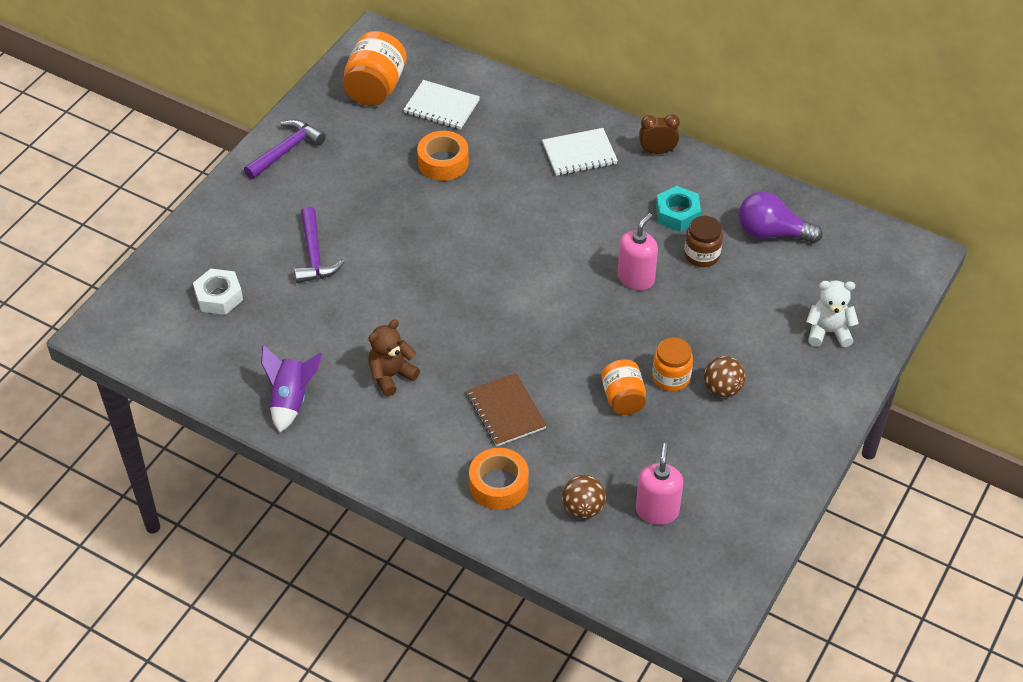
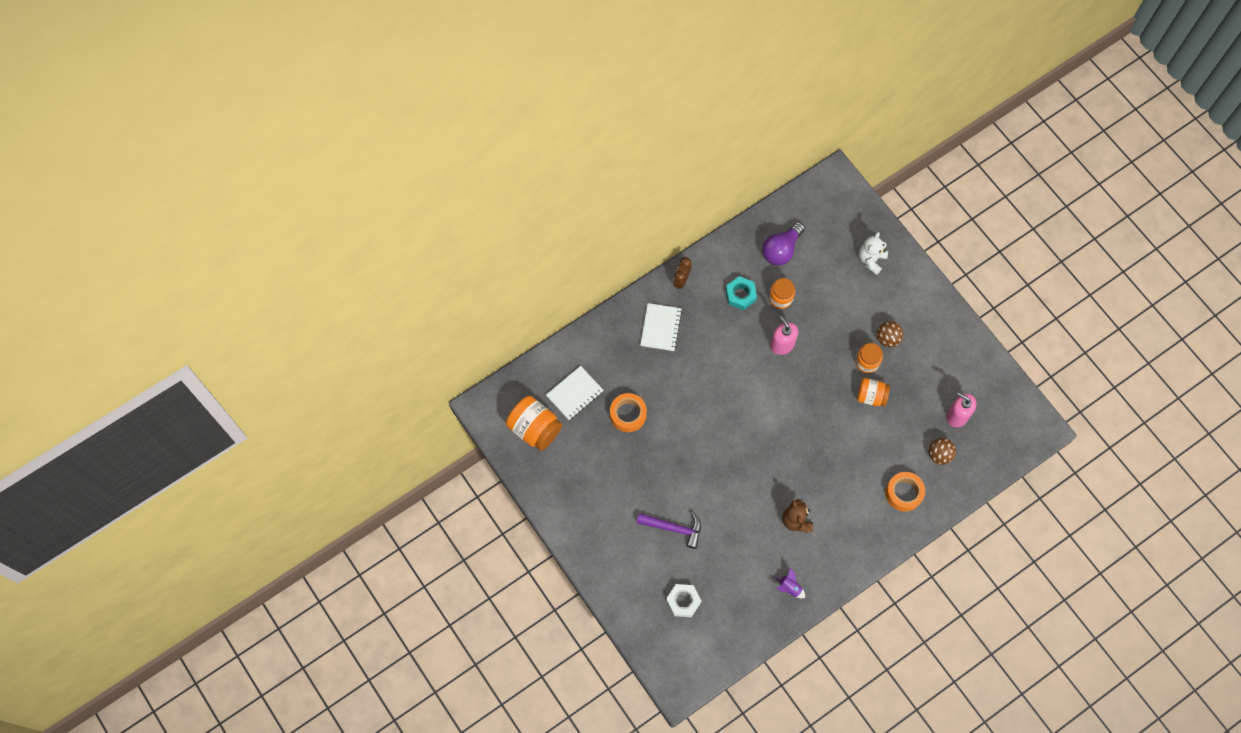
camera: 65 degrees left, 20 degrees up
(286, 150) = (567, 510): purple hammer -> none
(291, 400) = (789, 587): purple rocket -> purple rocket, size x0.63
(506, 411) = (852, 466): brown notebook -> none
(702, 255) = (780, 298): brown jar -> orange jar

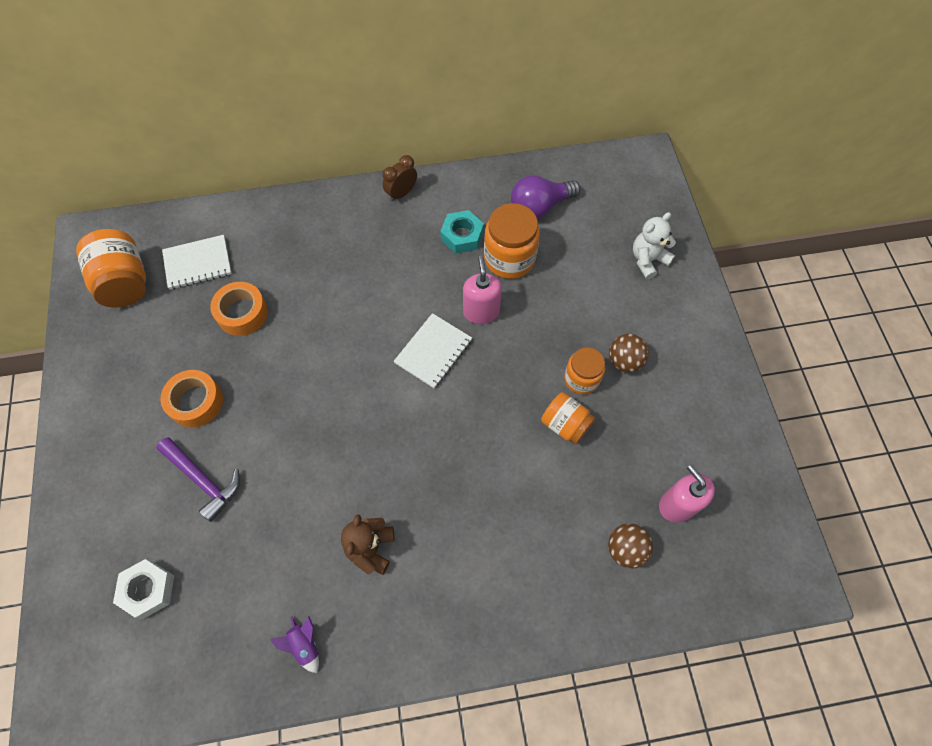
camera: 25 degrees right, 5 degrees down
(661, 328) = (345, 233): white notebook -> white notebook (433, 351)
(780, 298) = (509, 258): orange jar -> orange jar, size x1.57
(904, 493) = (545, 582): orange tape -> orange tape (196, 402)

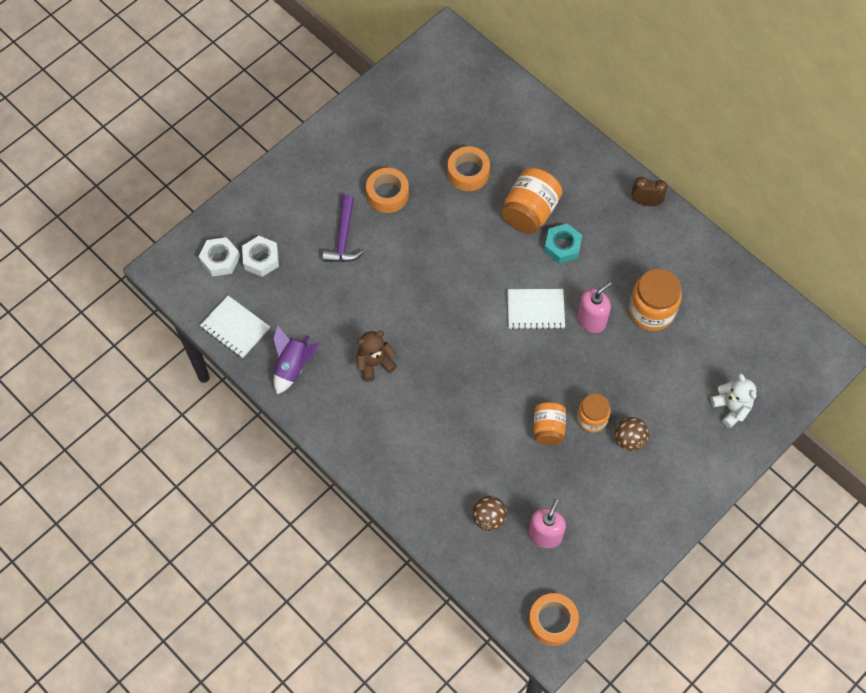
camera: 55 degrees right, 0 degrees up
(106, 640) = (220, 259): none -> white nut
(125, 282) = (433, 87): orange jar -> orange jar (530, 212)
(198, 263) = (481, 118): white notebook -> white notebook (235, 328)
(304, 645) = (293, 366): purple rocket -> purple rocket, size x1.59
(462, 236) = (644, 267): turquoise nut -> turquoise nut (562, 246)
(540, 207) = (715, 303): purple light bulb -> none
(648, 260) = (731, 408): white teddy bear -> white teddy bear turned 45 degrees clockwise
(776, 562) = (552, 621): none -> orange tape

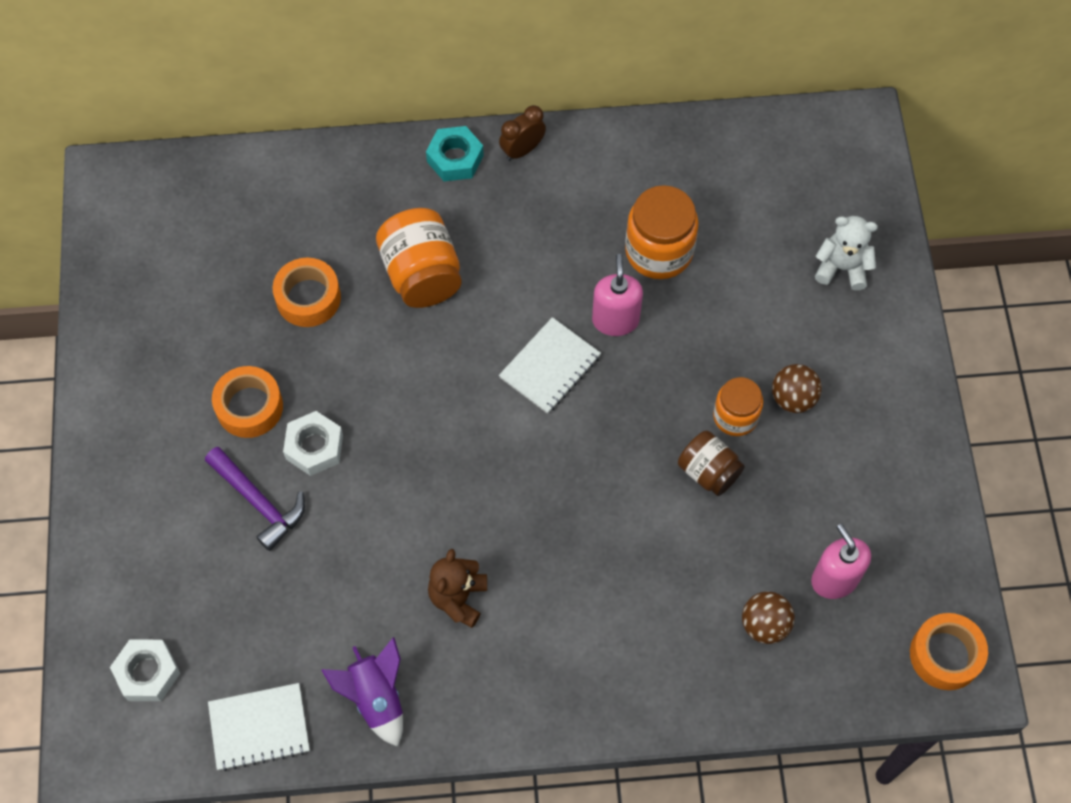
camera: 50 degrees left, 0 degrees up
(261, 259) = (194, 622): white nut -> white nut (314, 447)
(548, 429) = (708, 471): orange jar -> brown jar
(562, 246) = (497, 276): turquoise nut -> turquoise nut (455, 158)

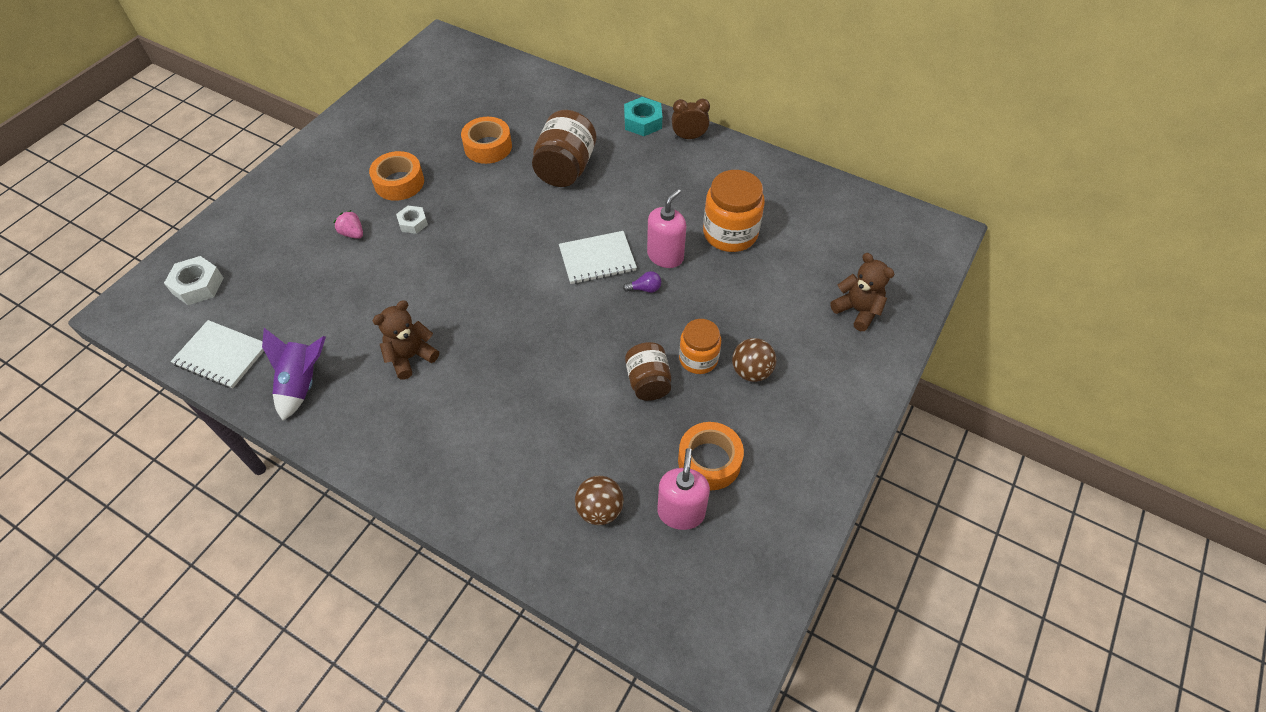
camera: 35 degrees right, 10 degrees down
(259, 502) = (352, 233): purple hammer -> pink strawberry
(314, 447) = (413, 223): white nut -> white nut, size x0.65
(422, 274) = (565, 169): orange jar -> brown jar
(625, 371) = (645, 289): none -> purple light bulb
(842, 268) = (857, 310): white teddy bear -> brown teddy bear
(945, 655) = (725, 630): orange tape -> orange tape (709, 461)

